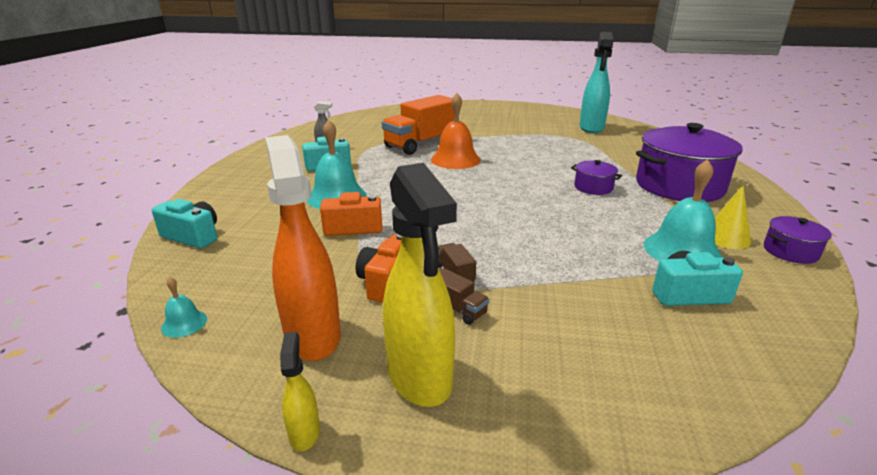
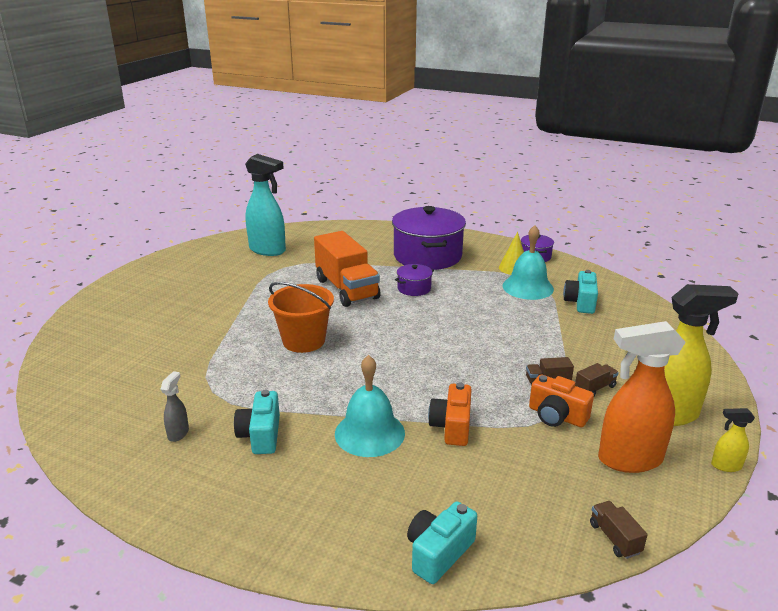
camera: 75 degrees left, 0 degrees up
(184, 323) = (614, 538): turquoise bell -> brown truck
(421, 144) = (235, 355): orange truck -> orange truck (346, 289)
(455, 159) = (304, 341): orange bell -> orange bucket

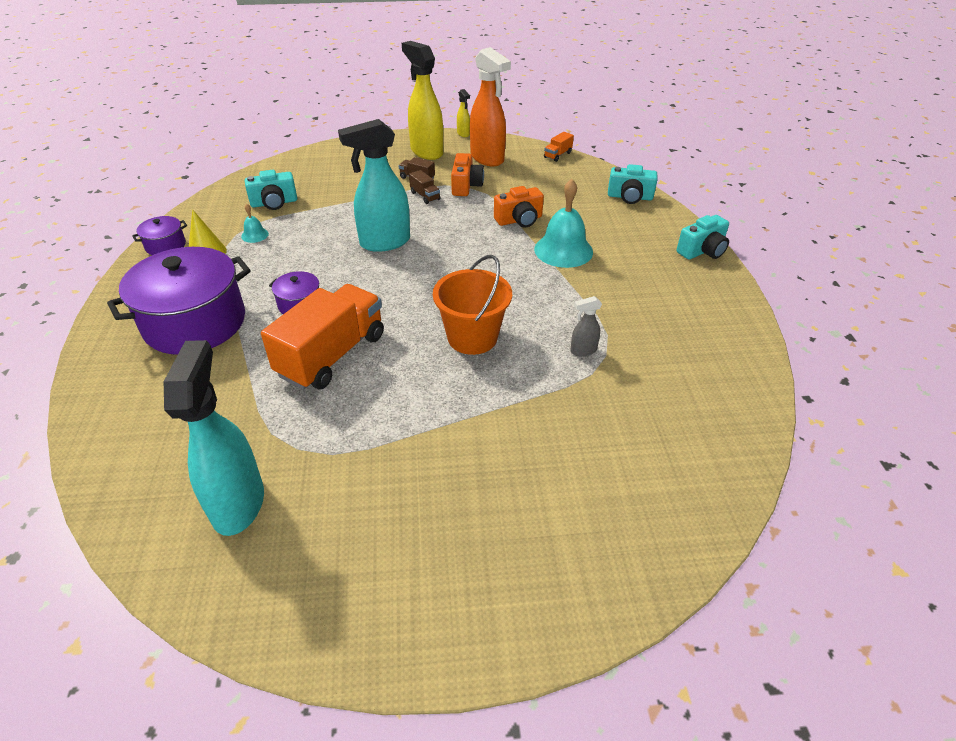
camera: 120 degrees left, 15 degrees up
(178, 433) = (672, 343): grey spray bottle -> grey spray bottle (583, 351)
(261, 435) = (622, 298): turquoise camera -> turquoise camera (702, 251)
(470, 337) = (384, 242): none -> turquoise spray bottle
(528, 287) = (255, 235): turquoise bell -> turquoise bell, size x0.47
(614, 538) = (557, 155): brown truck -> orange truck

